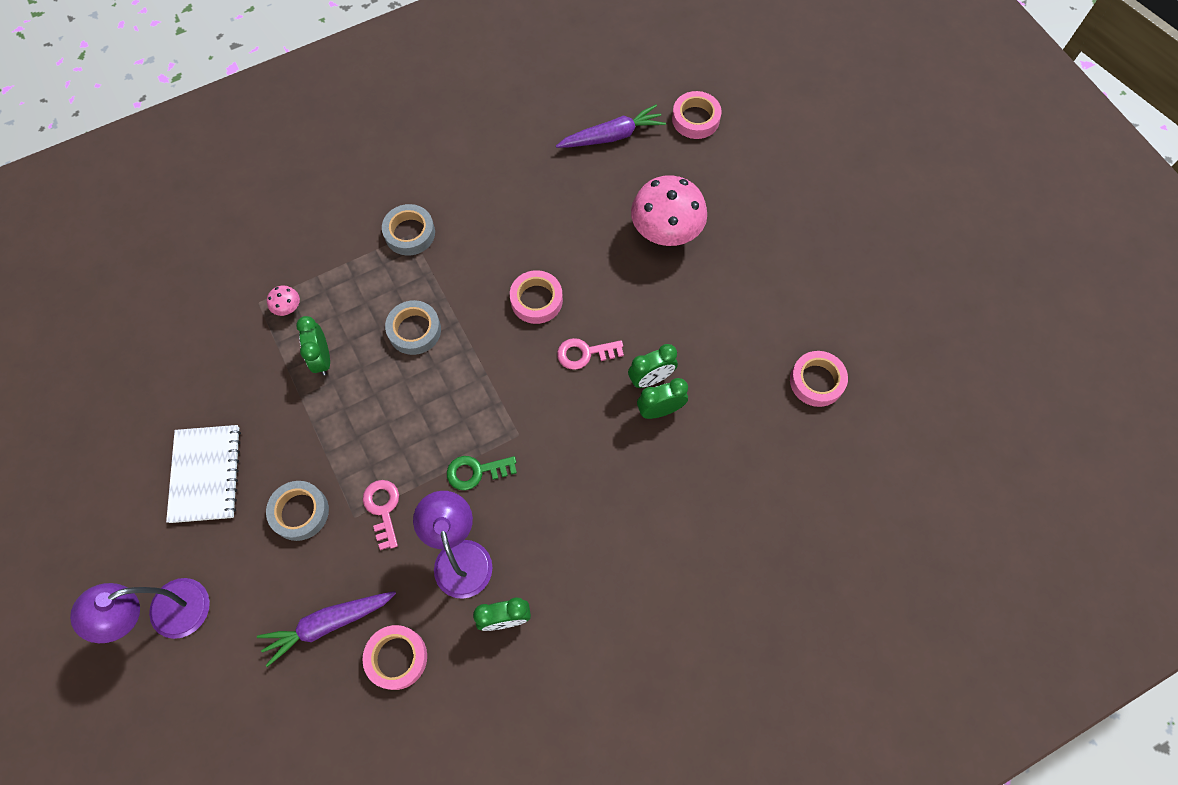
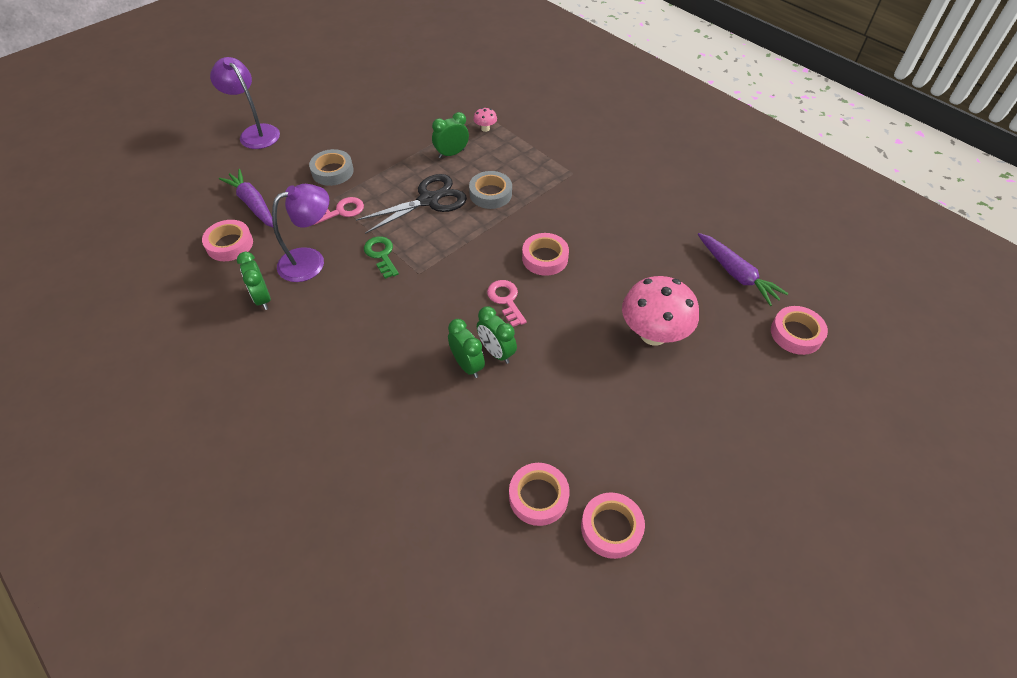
camera: 75 degrees right, 15 degrees down
(205, 474) = (352, 124): white notebook -> none
(400, 402) = (428, 200): none -> black scissors
(410, 233) = (573, 172): grey tape -> none
(855, 332) = (611, 528): none -> pink tape

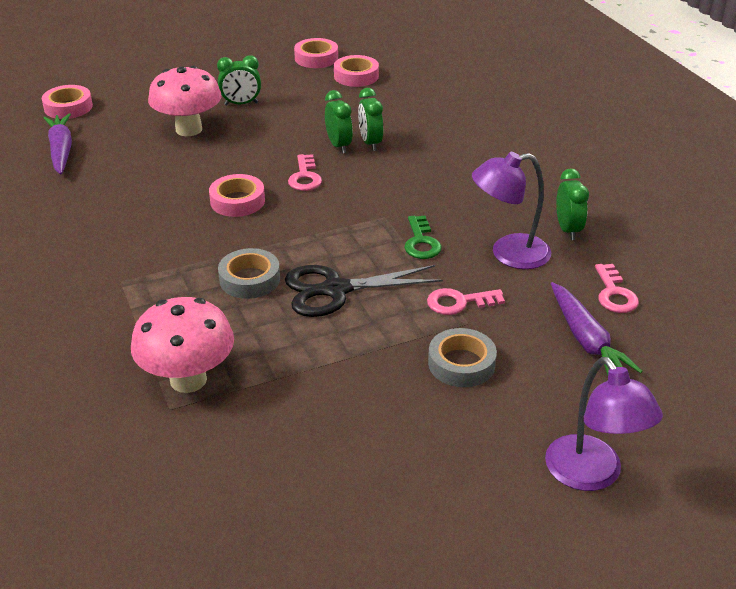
camera: 160 degrees left, 15 degrees down
(230, 244) = (614, 294): pink tape -> pink key
(451, 154) = (268, 349): green clock -> green clock (241, 104)
(485, 128) = (188, 380): pink mushroom -> pink mushroom, size x2.39

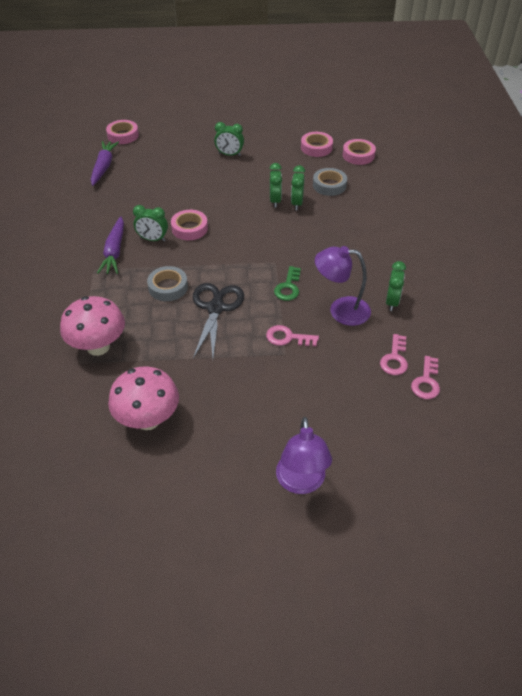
camera: 20 degrees right, 10 degrees up
(189, 129) = (187, 168): pink mushroom -> pink mushroom (148, 419)
(190, 225) = (152, 239): none -> green clock
(305, 177) = (240, 220): pink key -> pink key (426, 382)
(316, 58) = (297, 128): pink tape -> pink tape (358, 155)
(336, 290) = (216, 308): black scissors -> black scissors turned 90 degrees clockwise
(461, 364) = (264, 382): grey tape -> grey tape (329, 185)
(586, 340) = (355, 388): purple carrot -> purple carrot (114, 251)

